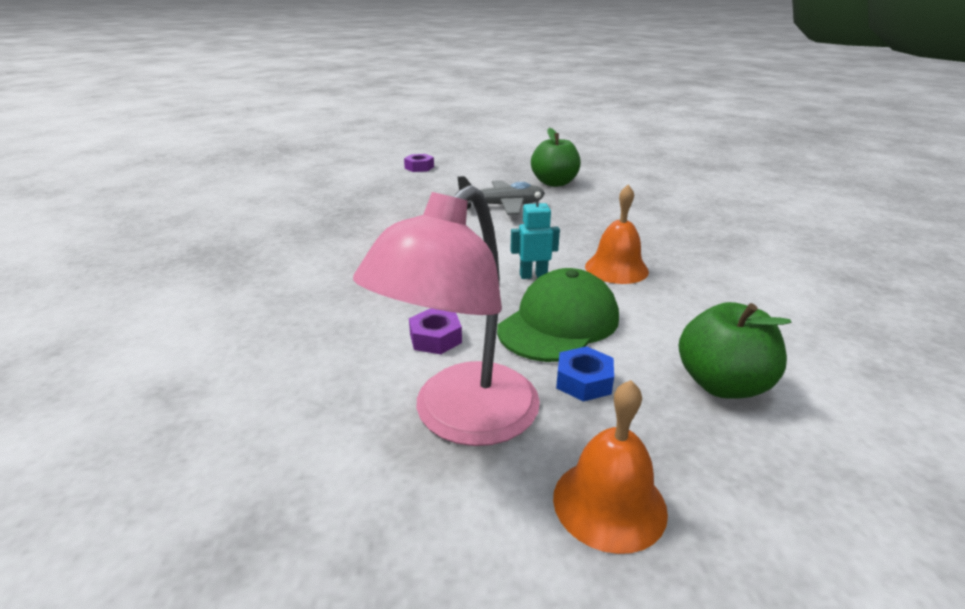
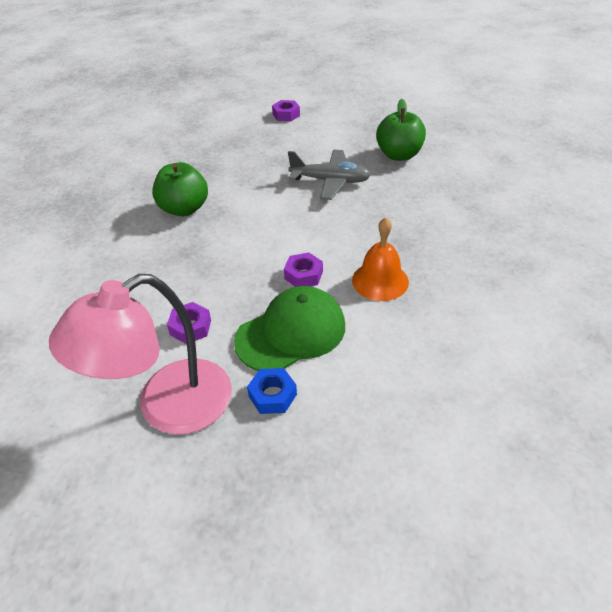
camera: 20 degrees right, 15 degrees up
(533, 276) = (303, 275): turquoise robot -> purple nut
(609, 503) = (222, 502): orange bell -> none
(722, 384) = (376, 426): green apple -> green apple (184, 209)

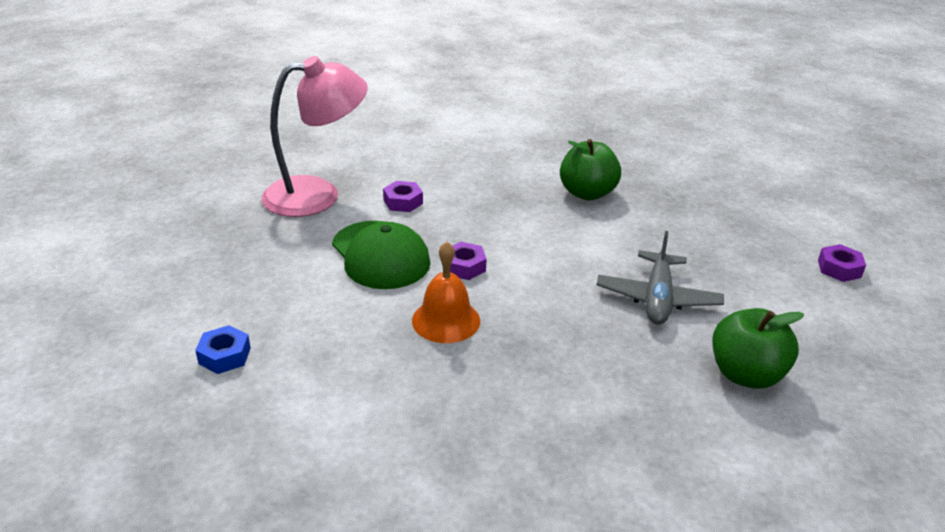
camera: 90 degrees right, 10 degrees down
(168, 407) = (317, 194): pink lamp -> pink lamp turned 105 degrees clockwise
(272, 395) = (308, 242): blue nut -> blue nut (224, 356)

